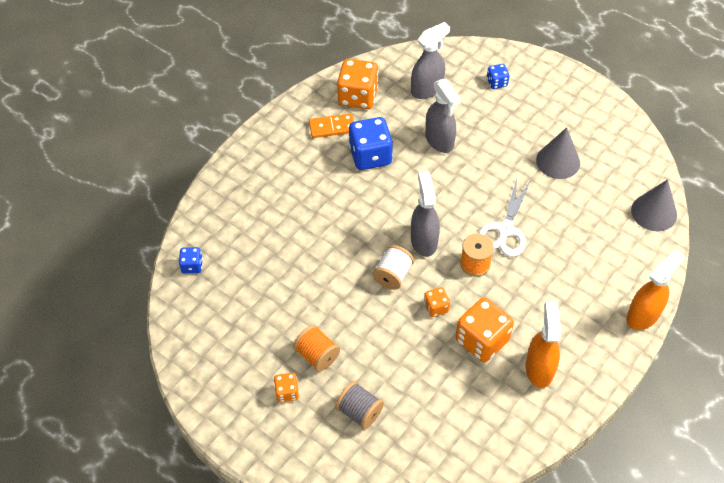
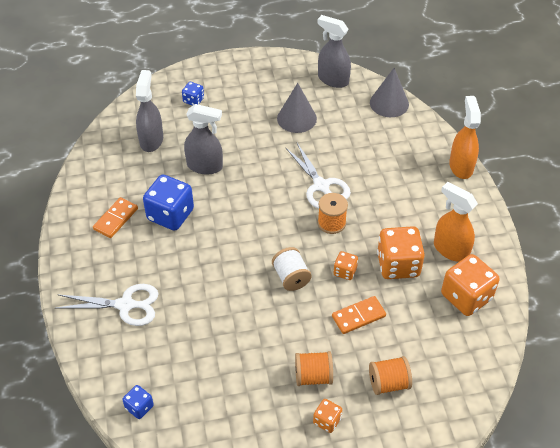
camera: 50 degrees left, 5 degrees down
(265, 192) = (126, 305): none -> white scissors
(358, 96) = (107, 183): orange dice -> orange dice (466, 297)
(359, 412) = (388, 383): grey spool -> orange spool
(402, 347) = (358, 316): none -> orange domino
(423, 240) = (281, 238): grey spray bottle -> grey spray bottle (333, 80)

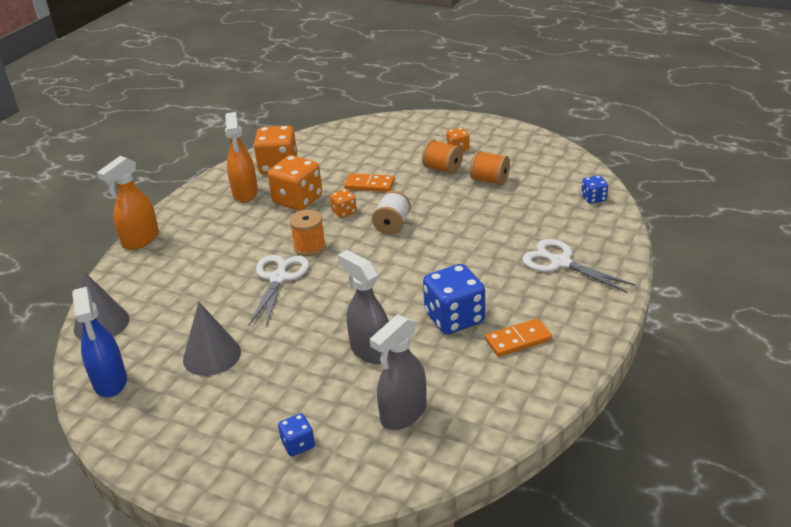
camera: 140 degrees left, 15 degrees down
(333, 80) = (110, 382): grey spray bottle -> blue spray bottle
(388, 383) = (394, 149): orange spool -> orange spool (489, 180)

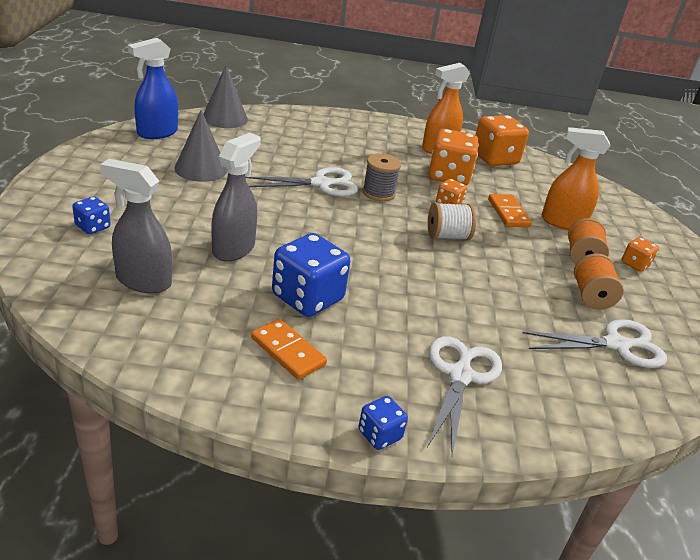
camera: 60 degrees right, 0 degrees up
(140, 240) = (338, 115): orange spray bottle -> orange spray bottle (562, 222)
(309, 247) = (378, 193): orange spool -> grey spool
(543, 187) = (616, 345): none -> white scissors
(593, 198) = (632, 397): blue dice -> blue dice (379, 435)

